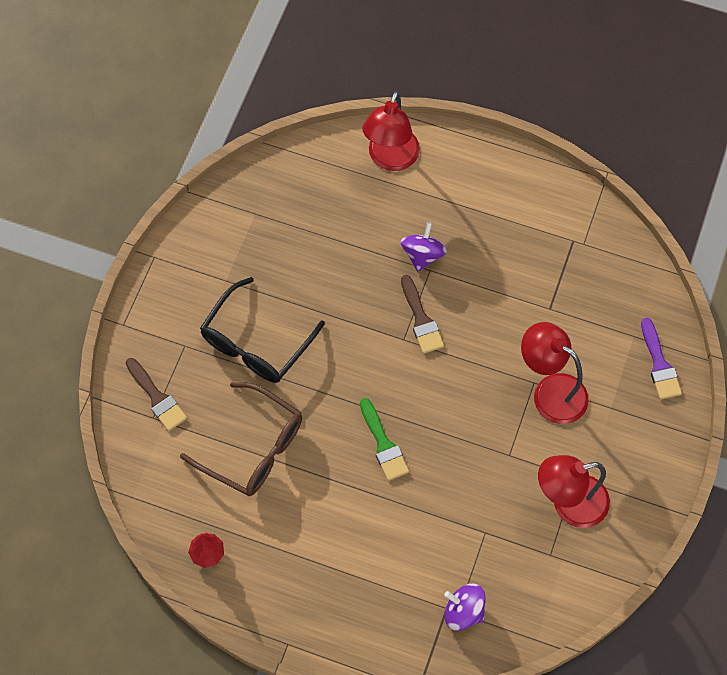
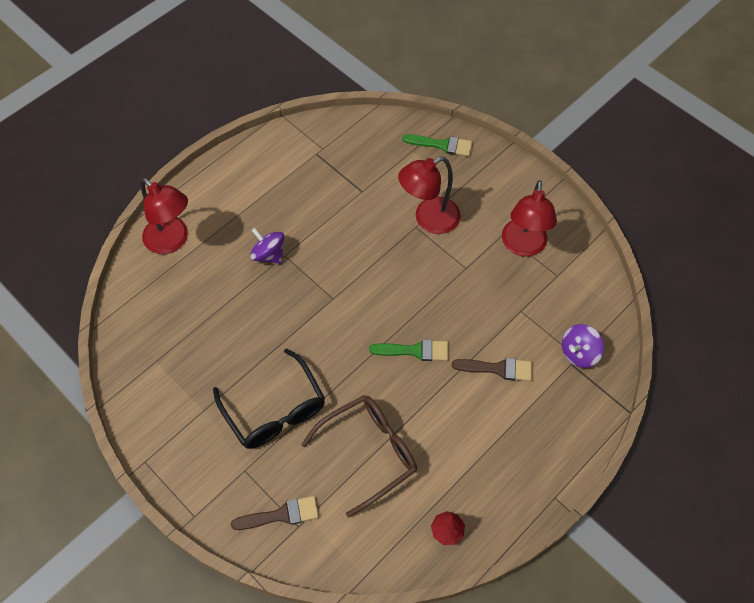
camera: 65 degrees left, 5 degrees down
(421, 319) = (323, 279): brown brush -> brown brush (498, 369)
(659, 364) = (442, 145): purple brush -> green brush

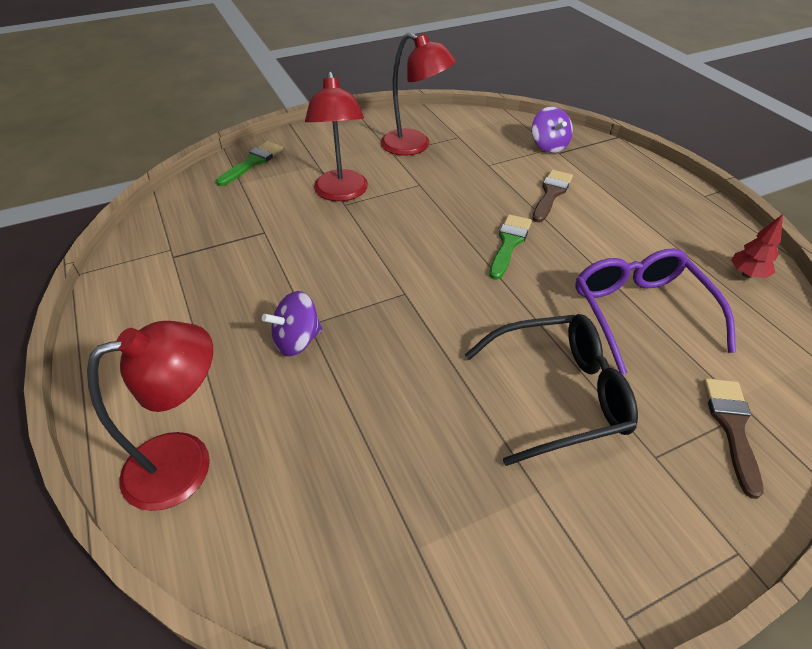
camera: 70 degrees left, 15 degrees down
(369, 452) = (640, 313): brown glasses -> purple glasses

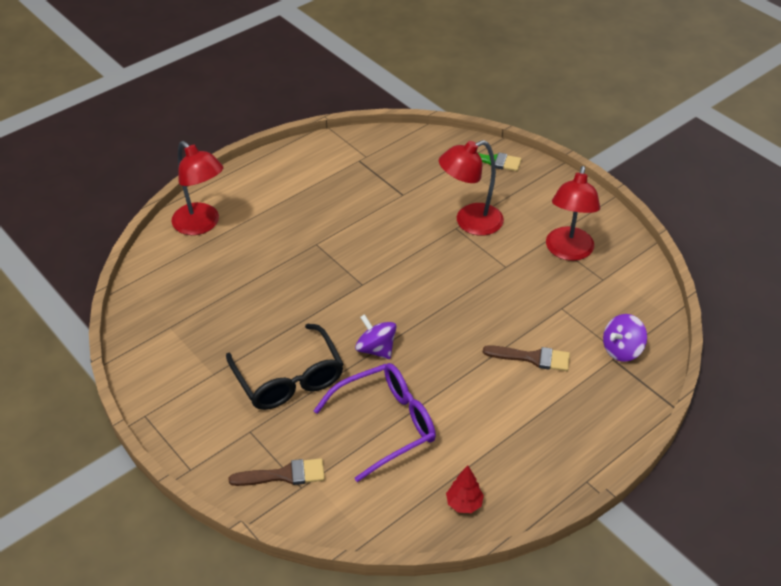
camera: 75 degrees right, 0 degrees up
(297, 340) = (300, 242): purple spinning top -> purple spinning top (376, 349)
(509, 243) = (444, 336): green brush -> none

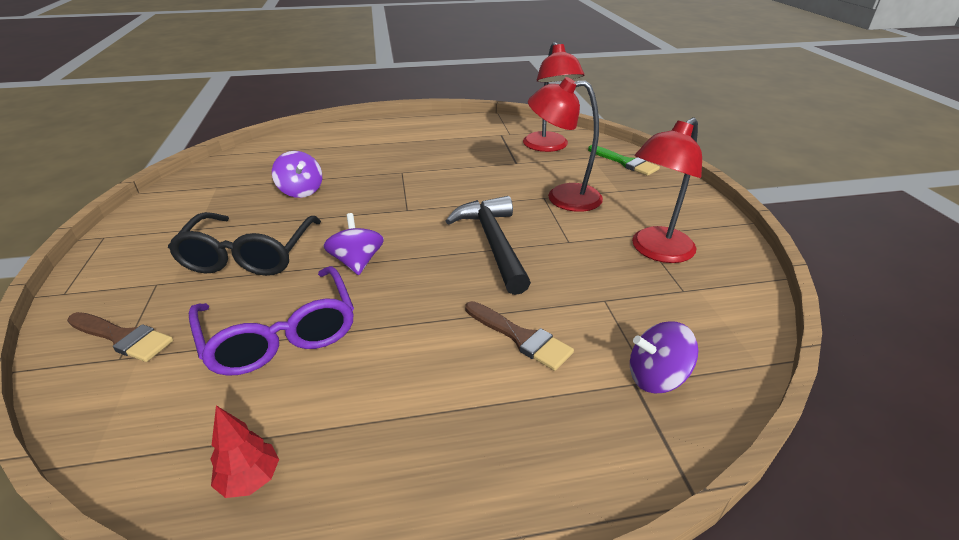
camera: 30 degrees right, 10 degrees down
(201, 225) = (330, 138): red lamp -> red lamp (548, 147)
(253, 300) = (301, 191): none -> purple spinning top
(386, 424) = (281, 335): purple glasses -> purple glasses turned 60 degrees clockwise
(456, 290) = (493, 243): none -> black hammer

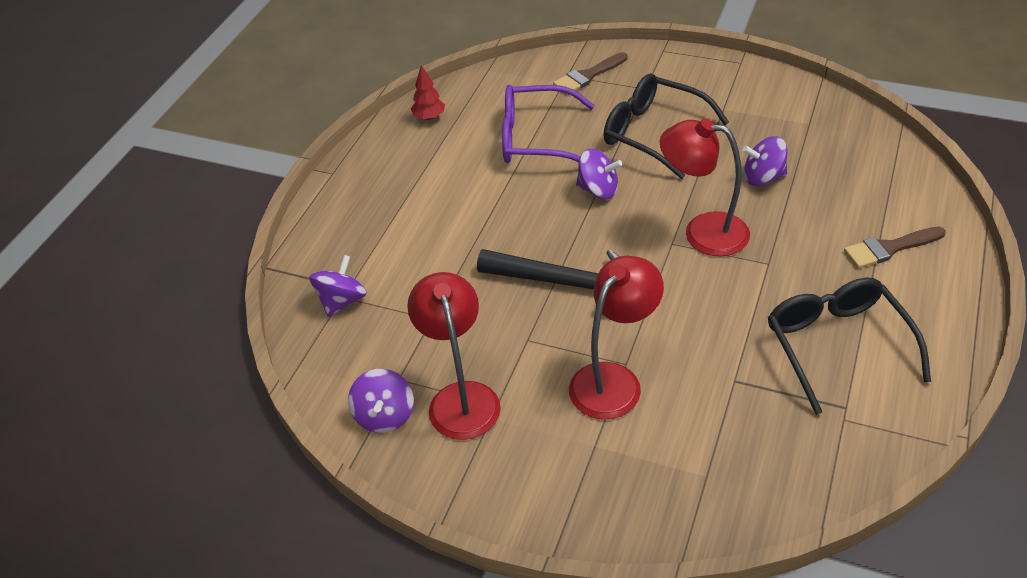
camera: 125 degrees right, 10 degrees up
(458, 142) = (837, 345): none -> black glasses
(521, 337) = (435, 250): brown brush -> brown brush (889, 248)
(548, 147) = (768, 442): red lamp -> red lamp (702, 232)
(625, 162) = (664, 506): green brush -> none
(721, 281) = (385, 416): none -> purple spinning top

